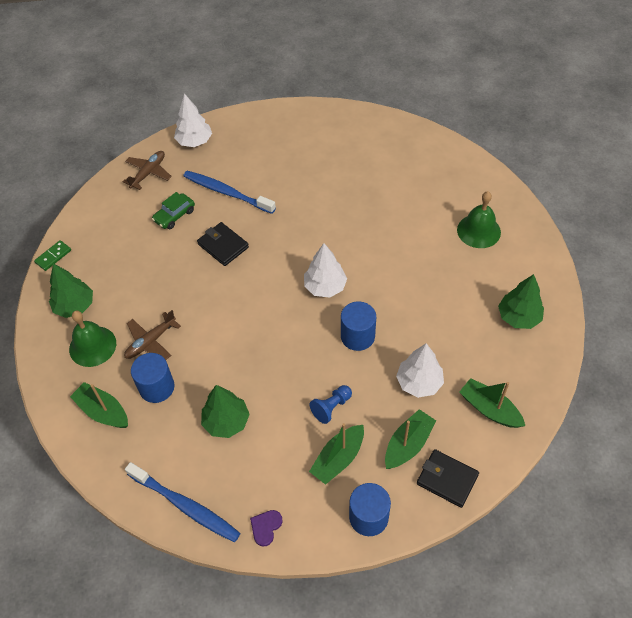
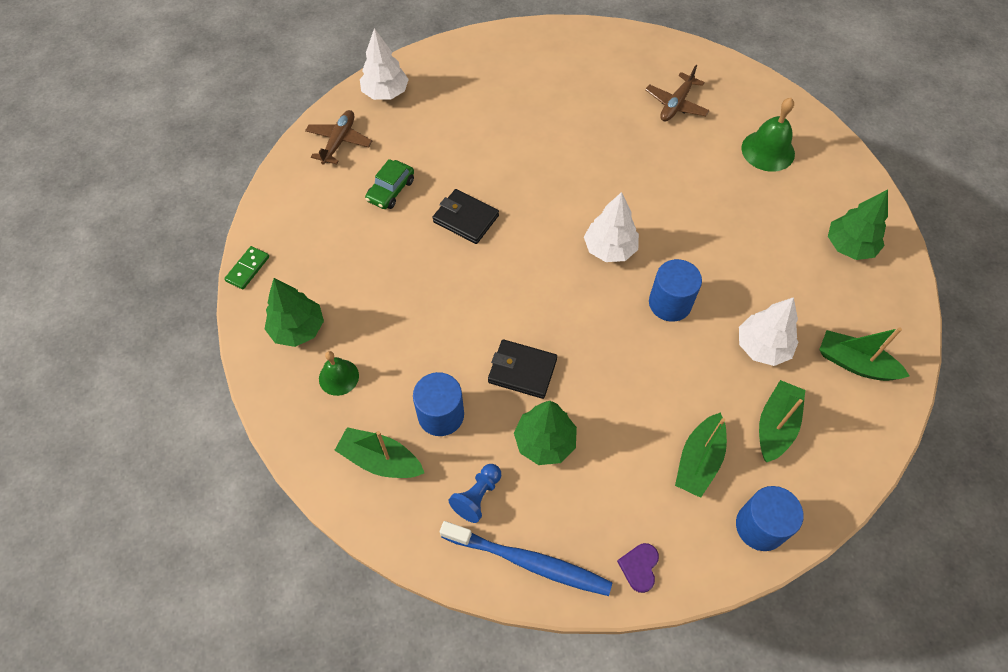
camera: 15 degrees left, 5 degrees up
(92, 346) = (338, 377): green bell -> green bell, size x0.64
(150, 342) = (413, 357): brown plane -> brown plane (676, 104)
(227, 193) = (448, 151): blue toothbrush -> none
(331, 407) = (668, 398): blue pawn -> blue pawn (477, 496)
(447, 479) = (836, 459): black wallet -> black wallet (522, 371)

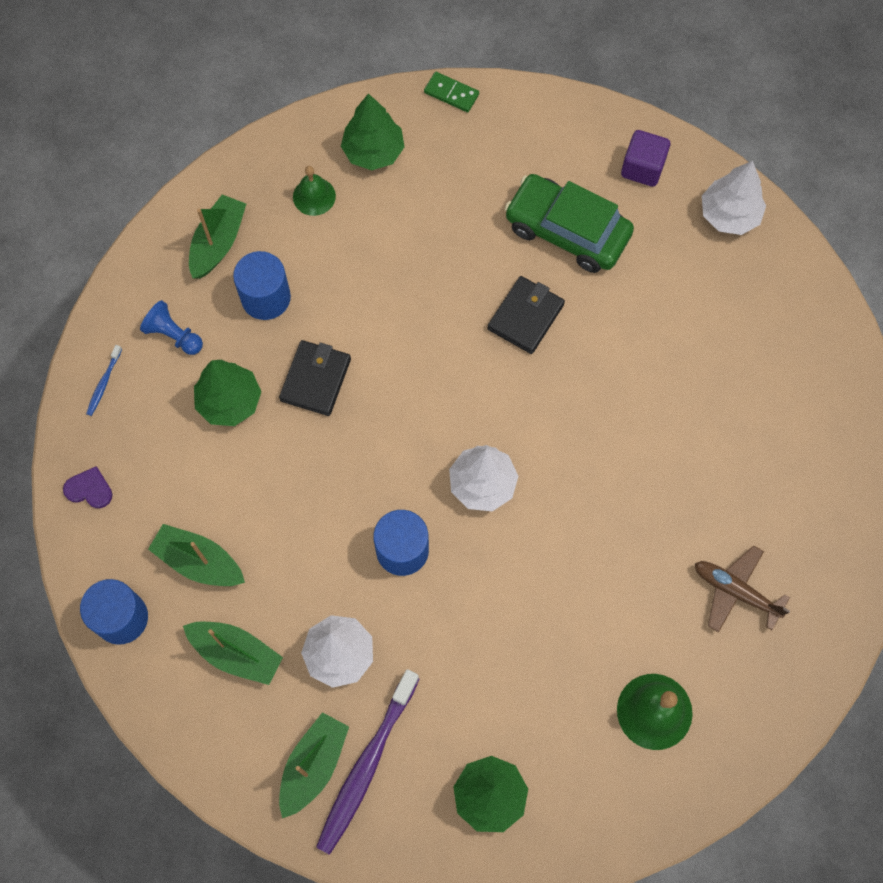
camera: 90 degrees right, 10 degrees up
(339, 141) = (642, 168): brown plane -> purple cube
(391, 190) = (567, 231): green car -> green car, size x1.77
(528, 561) = (104, 383): blue toothbrush -> blue toothbrush, size x0.43
(846, 326) = (367, 765): none -> purple toothbrush

